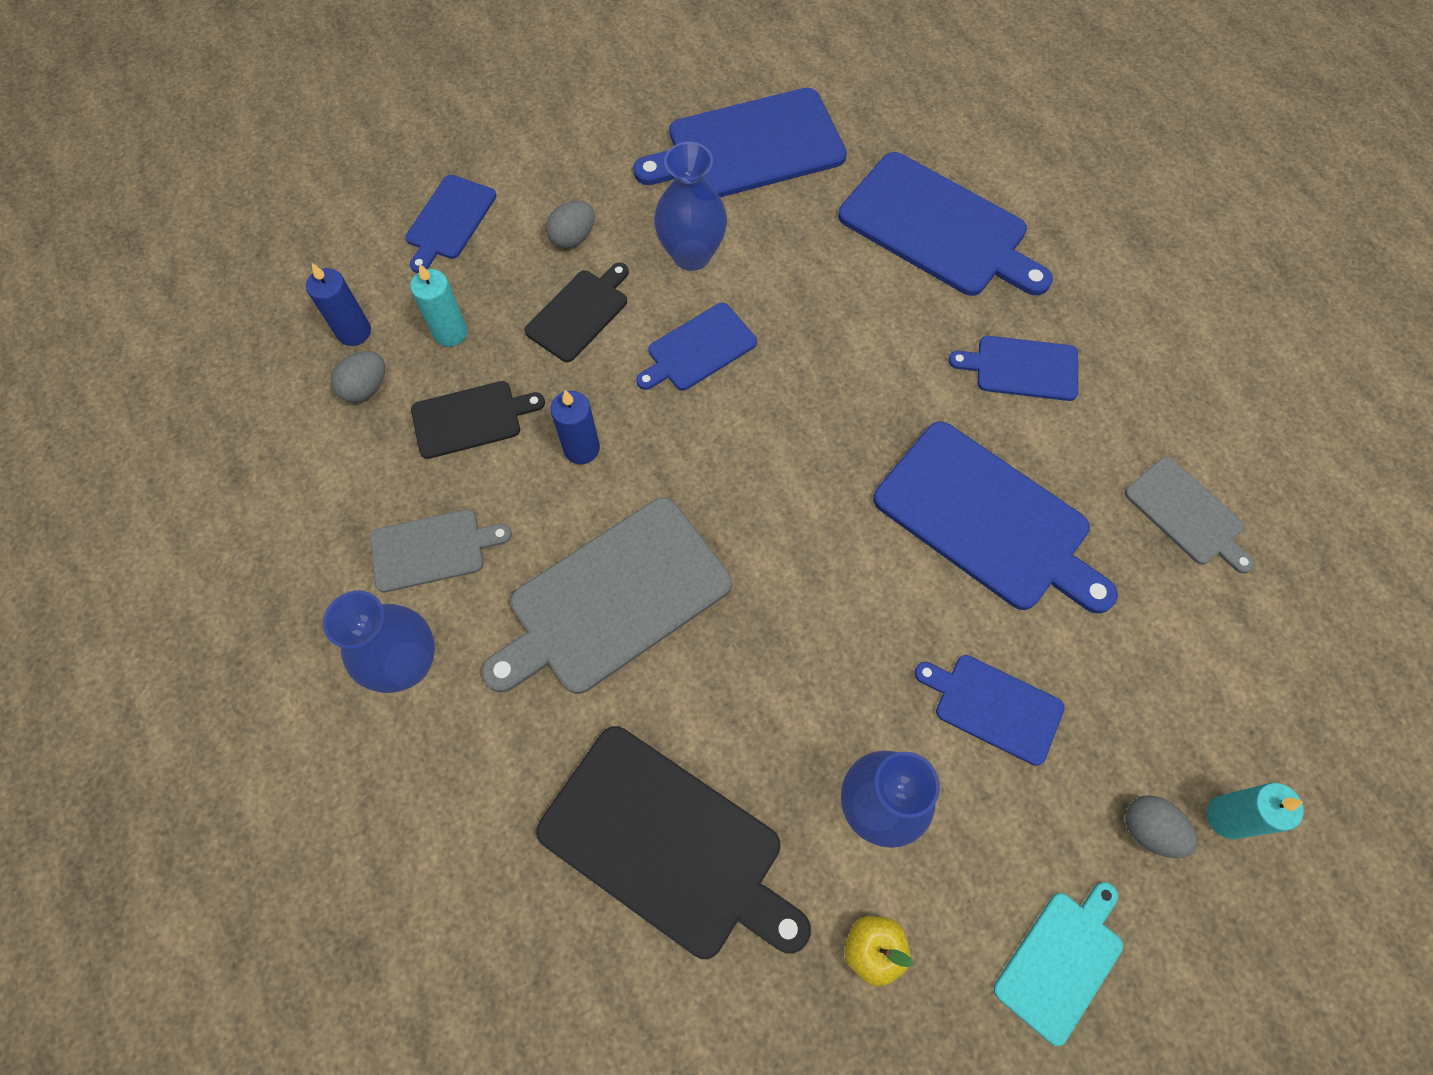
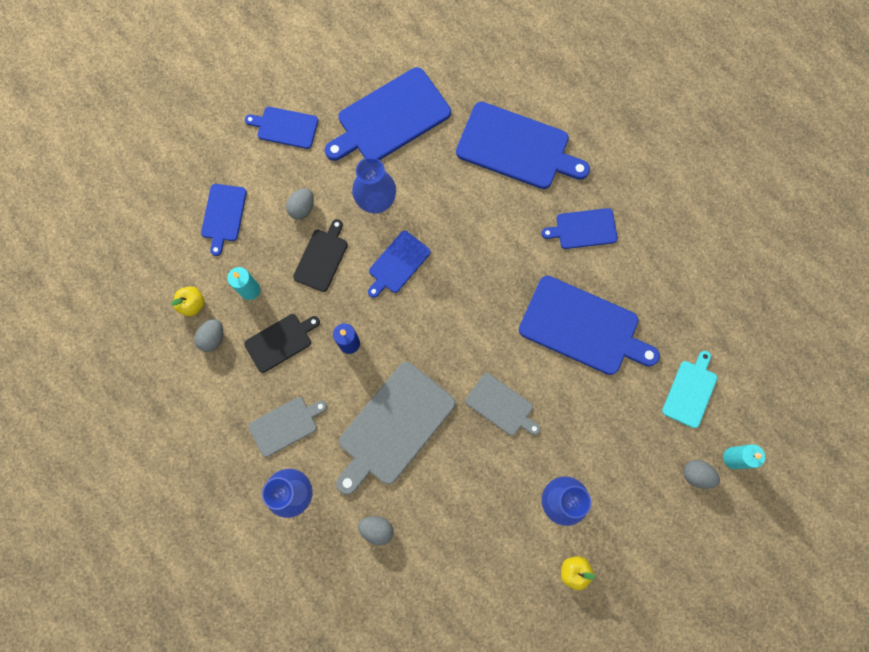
camera: 15 degrees left, 10 degrees up
(354, 332) = (192, 304): blue candle -> yellow apple
(529, 767) = (377, 529): none -> grey egg
(668, 844) = (460, 549): black cutting board -> none
(993, 707) = (607, 432): blue cutting board -> blue cutting board (285, 127)
(1061, 961) = (665, 551): turquoise cutting board -> turquoise cutting board (690, 391)
(1187, 514) = (688, 296): grey cutting board -> grey cutting board (501, 405)

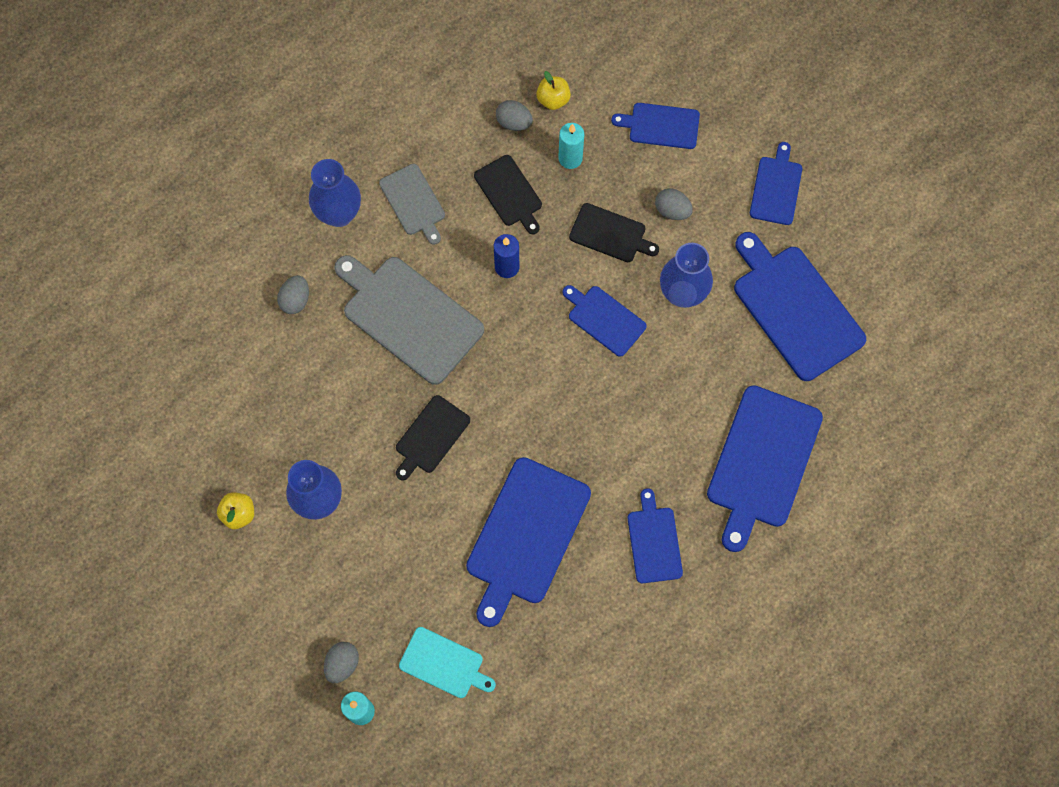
camera: 90 degrees right, 5 degrees down
(501, 405) = (431, 437): grey cutting board -> black cutting board

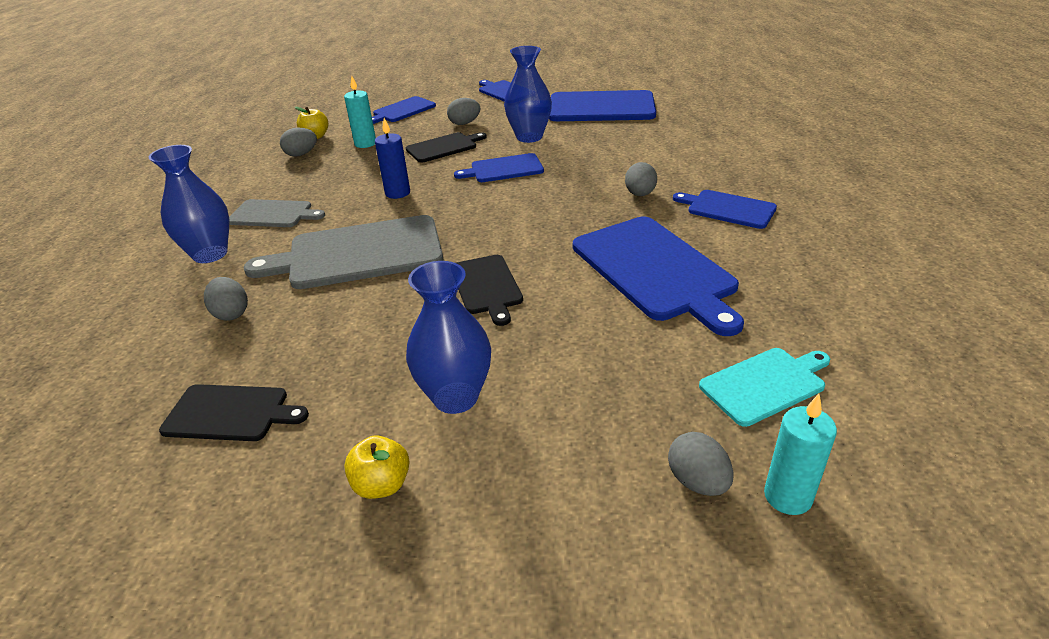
camera: 50 degrees left, 35 degrees down
(509, 193) = (345, 173): black cutting board -> black cutting board (230, 413)
(634, 460) = (640, 194): none -> grey egg
(762, 462) = (701, 147): blue cutting board -> none

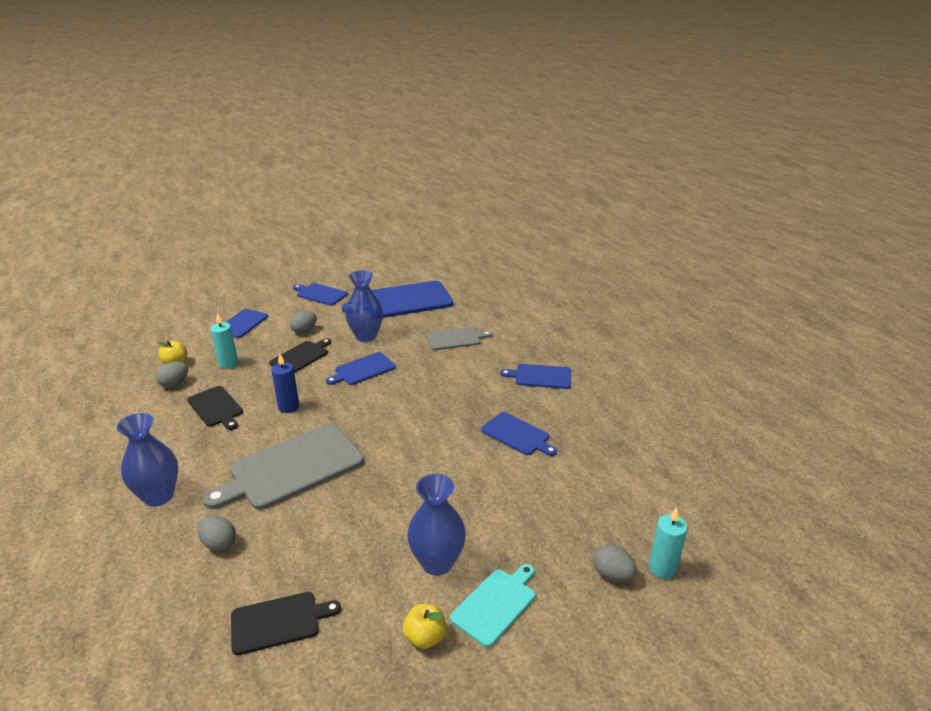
camera: 25 degrees left, 5 degrees down
(273, 214) = (190, 447): grey cutting board -> grey cutting board (455, 338)
(487, 286) = (409, 473): black cutting board -> black cutting board (216, 407)
(640, 194) = (476, 375): grey egg -> none
(655, 270) = (517, 435): blue cutting board -> blue cutting board, size x0.55
(765, 384) = (620, 501): turquoise cutting board -> turquoise cutting board (495, 604)

